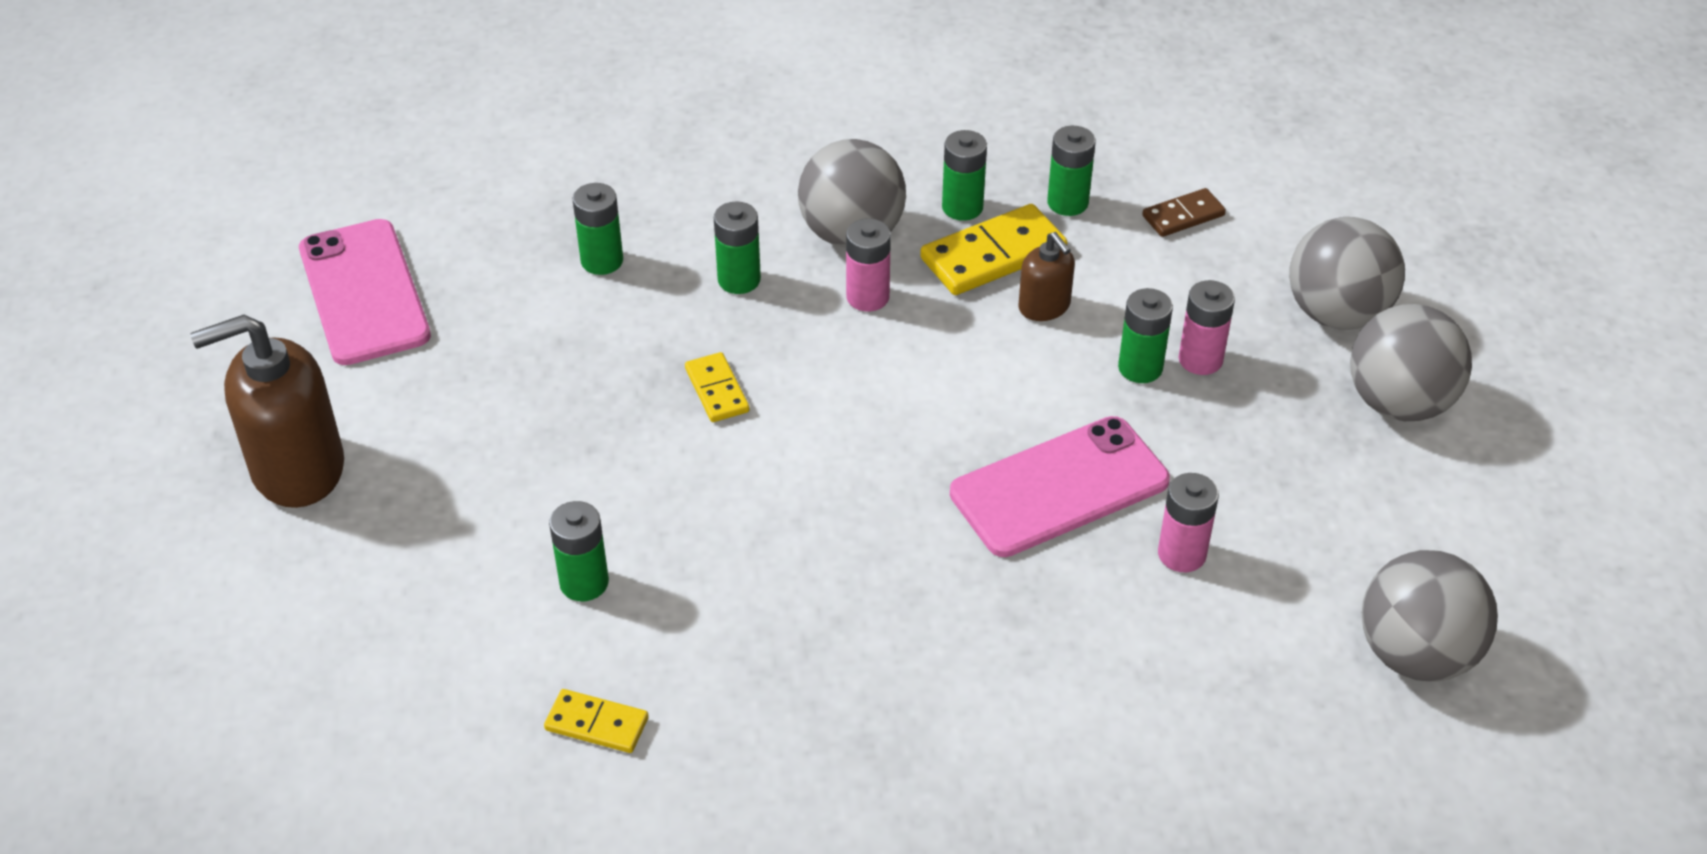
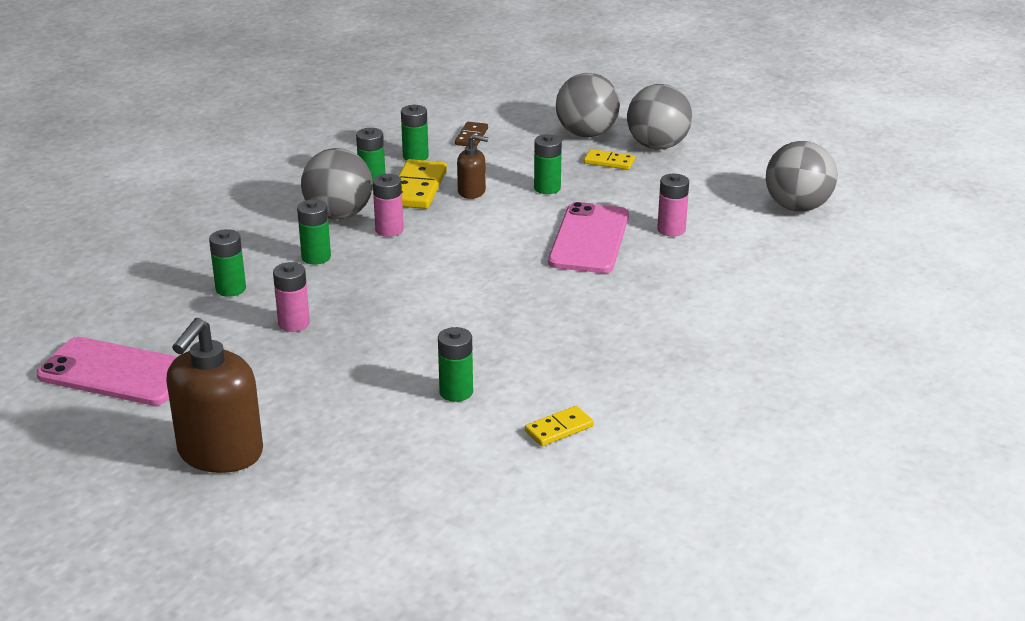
camera: 50 degrees left, 15 degrees down
(717, 390) = (383, 296): yellow domino -> yellow domino (609, 162)
(1200, 359) = (564, 173): pink battery -> pink battery (294, 323)

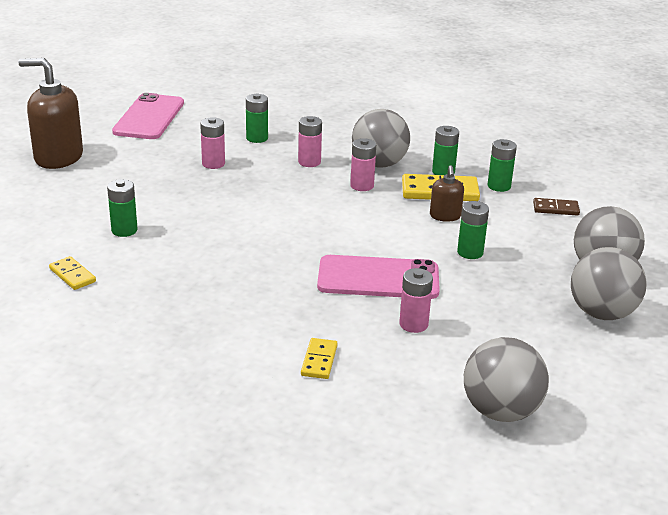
camera: 80 degrees right, 0 degrees up
(316, 257) = (309, 162): green battery -> pink battery
(609, 162) = (546, 284): yellow domino -> yellow domino (319, 361)

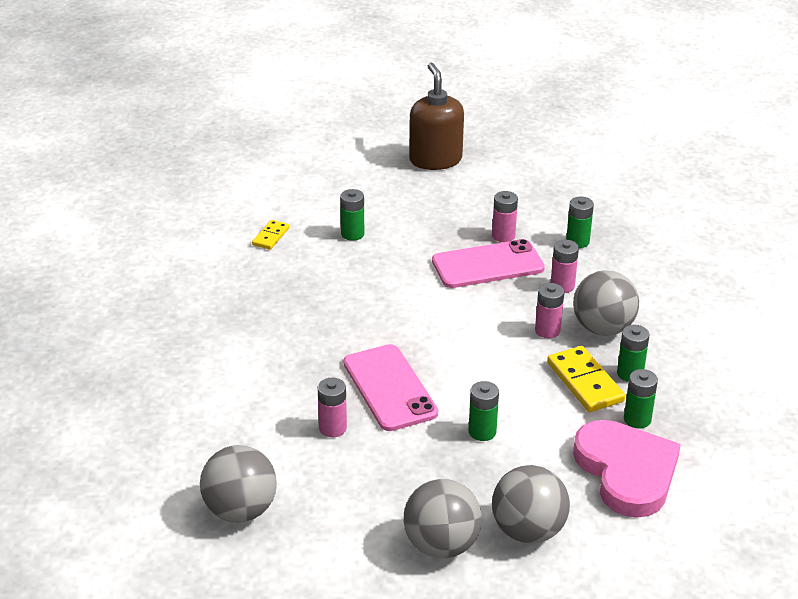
camera: 65 degrees right, 5 degrees up
(149, 117) = (553, 173): pink phone -> pink phone (488, 265)
(319, 361) = (244, 392): yellow domino -> none
(445, 216) = (538, 398): brown soap dispenser -> none
(555, 209) = (626, 471): brown domino -> pink heart

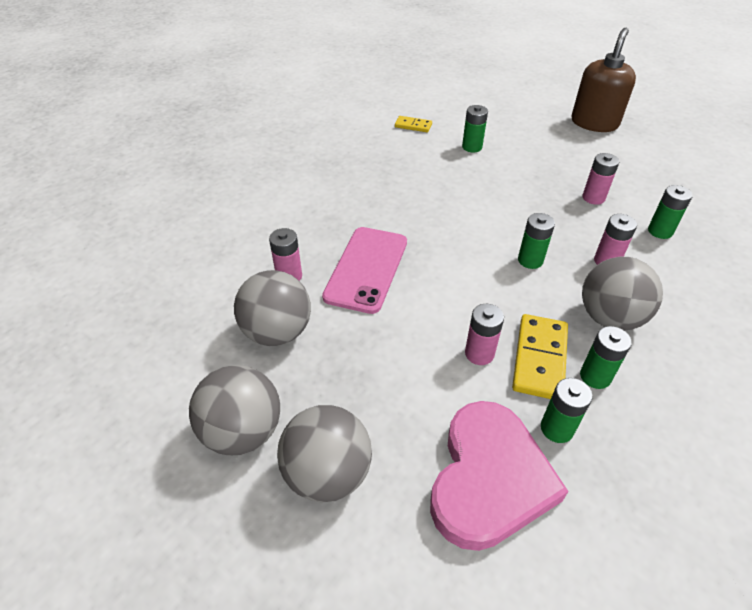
camera: 40 degrees right, 10 degrees up
(240, 510) = (153, 300): grey ball -> grey ball (277, 332)
(271, 236) = (413, 126): yellow domino -> yellow domino turned 45 degrees clockwise
(482, 432) = (396, 349): green battery -> green battery (530, 260)
(488, 265) = (555, 214): pink phone -> none
(547, 330) = (552, 292): pink battery -> pink battery (479, 353)

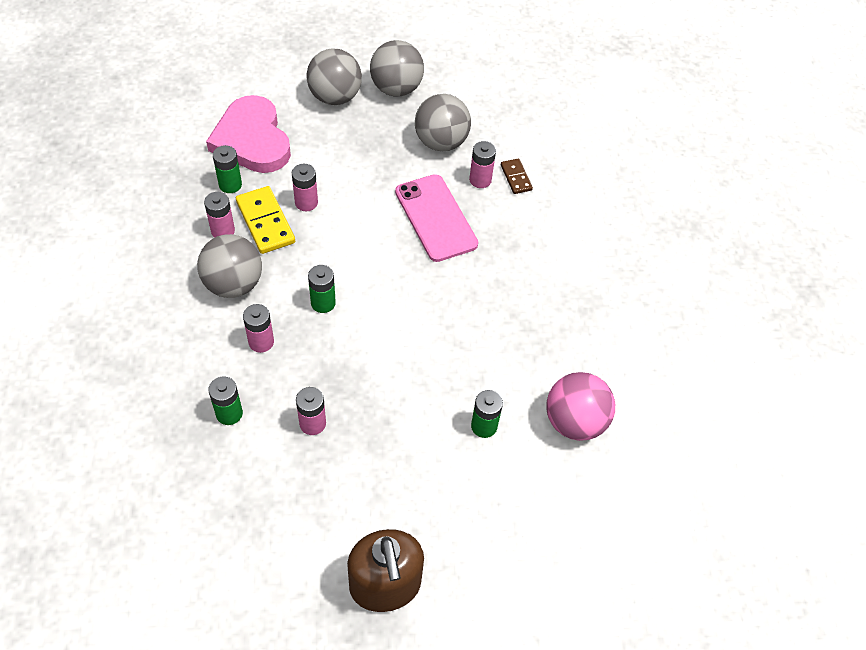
camera: 135 degrees right, 10 degrees up
(257, 260) = (516, 177): none -> brown domino
(413, 126) = (574, 421): yellow domino -> pink ball
(595, 376) = (223, 231): green battery -> pink battery

